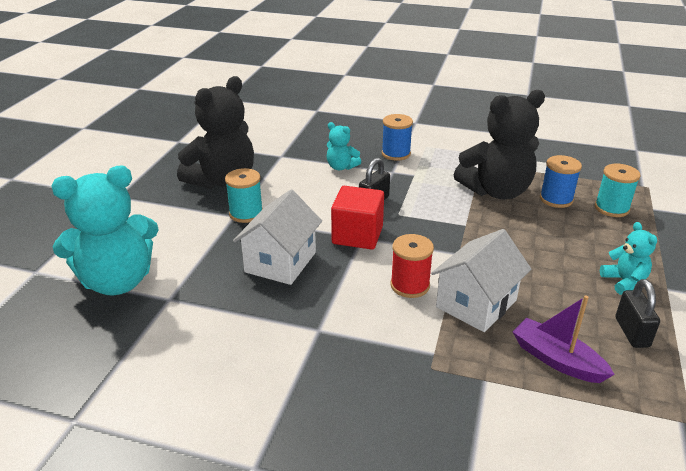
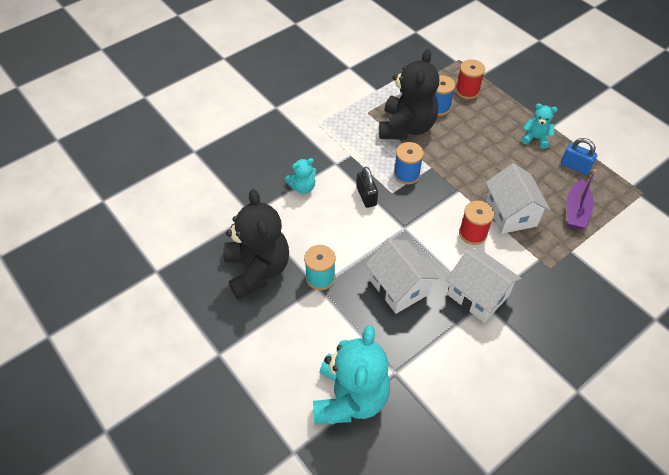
camera: 55 degrees left, 20 degrees up
(324, 321) = (477, 295): none -> white house
(357, 235) = (400, 228): red cube -> none
(396, 154) = (312, 146): blue spool -> blue spool (406, 174)
(557, 360) = (576, 211): purple boat -> purple boat turned 60 degrees counterclockwise
(611, 208) = (467, 91): turquoise spool -> red spool
(632, 332) = (575, 166): black padlock -> blue padlock

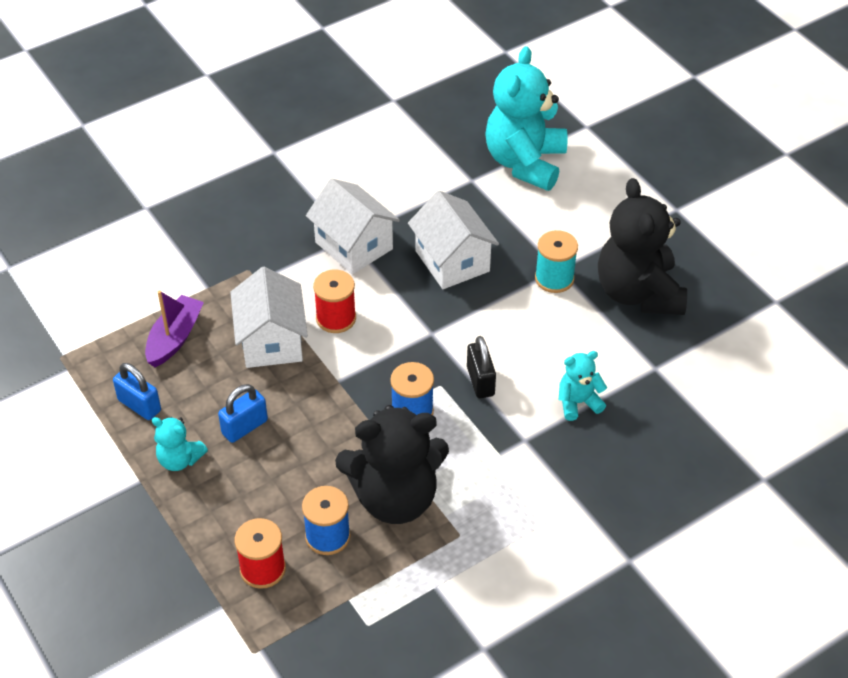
camera: 175 degrees left, 5 degrees down
(406, 127) = (395, 498): black teddy bear -> black teddy bear turned 120 degrees counterclockwise
(505, 158) = (244, 427): none -> blue padlock

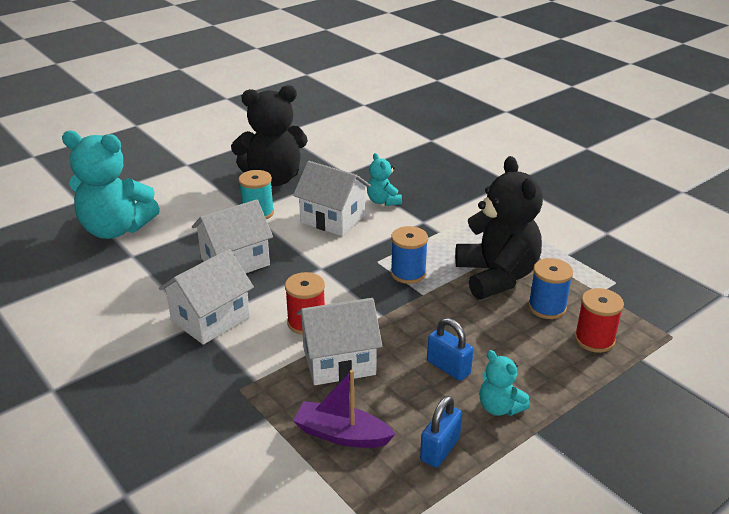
camera: 95 degrees left, 15 degrees down
(179, 459) = (499, 407): turquoise teddy bear -> turquoise teddy bear turned 120 degrees clockwise
(480, 381) = (370, 242): black padlock -> none
(536, 348) = (333, 219): none -> white house

